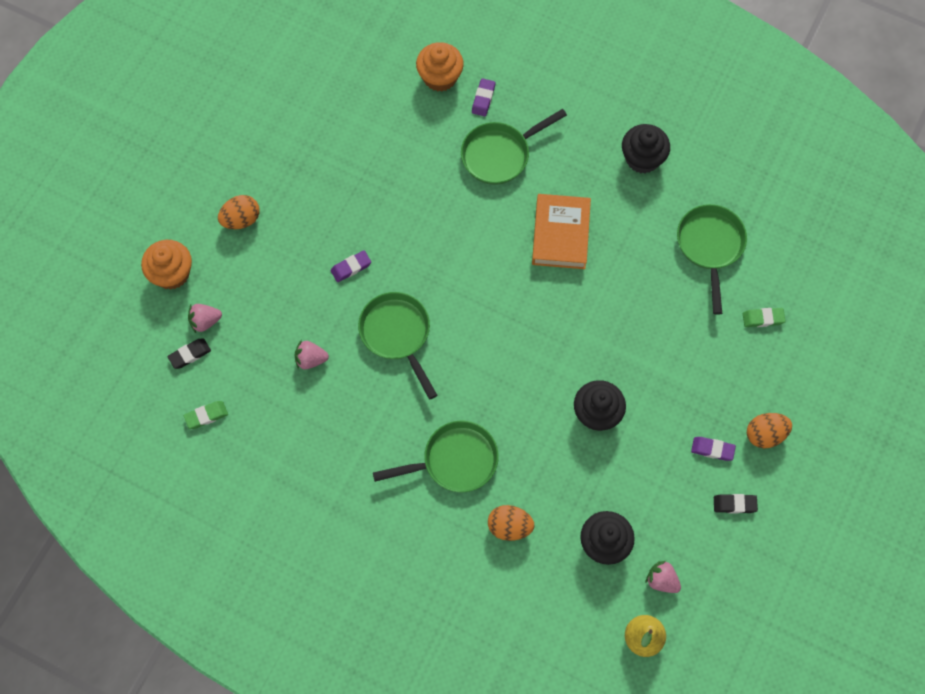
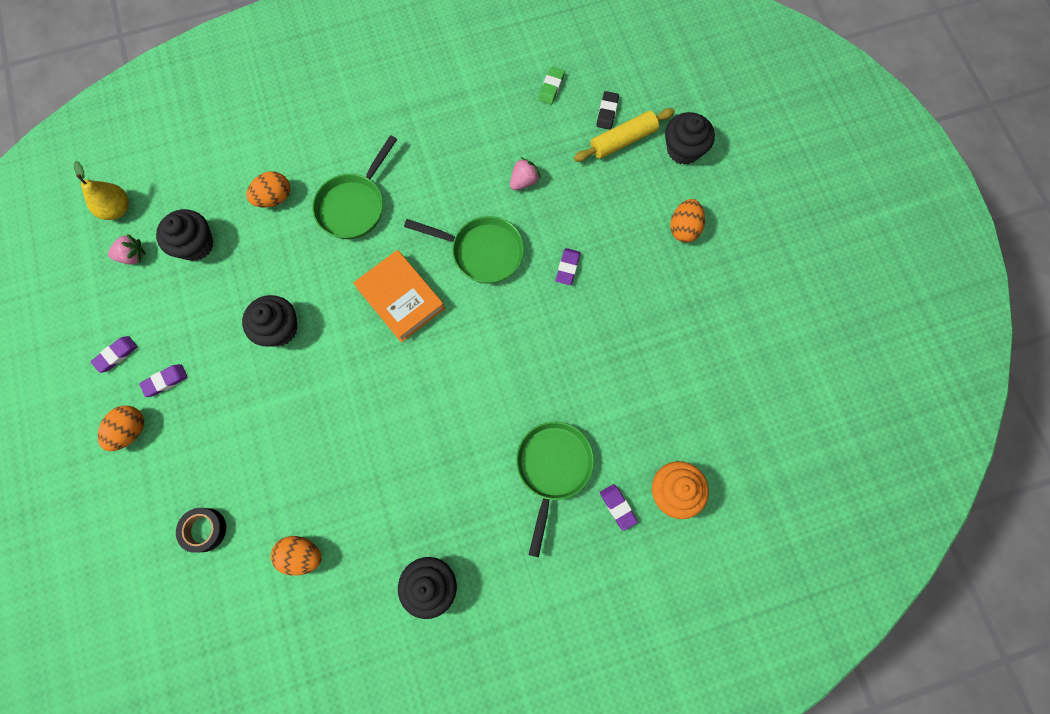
camera: 135 degrees right, 5 degrees up
(172, 273) = (683, 149): orange cupcake -> black cupcake
(205, 321) = (623, 140): pink strawberry -> yellow rolling pin
(560, 234) = (436, 445): orange book -> orange book (401, 298)
(710, 246) = (302, 555): green pan -> orange egg
(734, 504) = (116, 355): black eraser -> purple eraser
(763, 319) = (204, 530): green eraser -> black tape

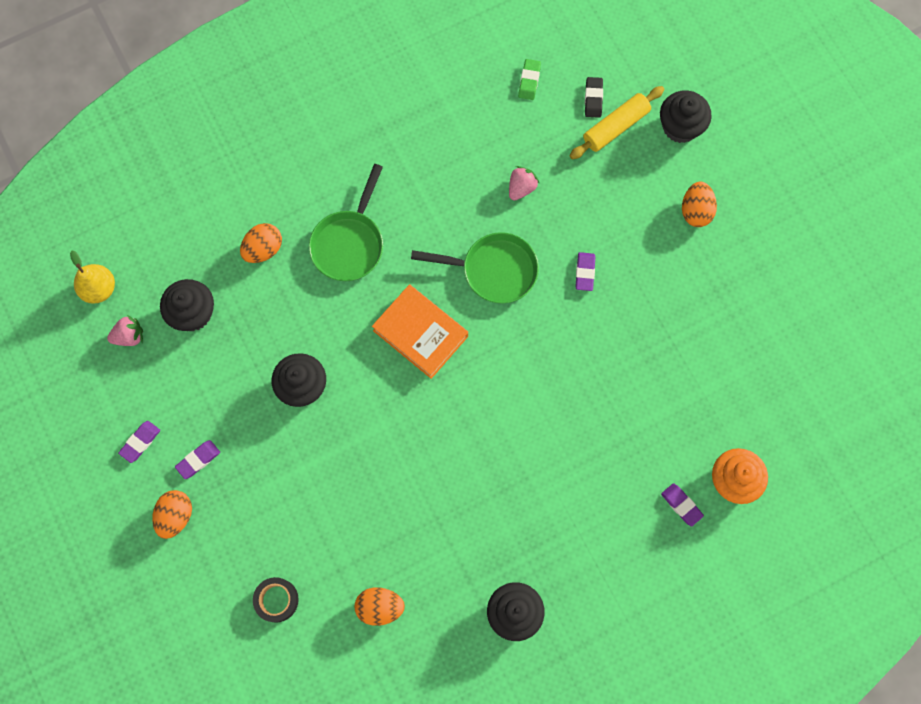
camera: 10 degrees left, 0 degrees up
(553, 468) = (610, 478): green pan -> none

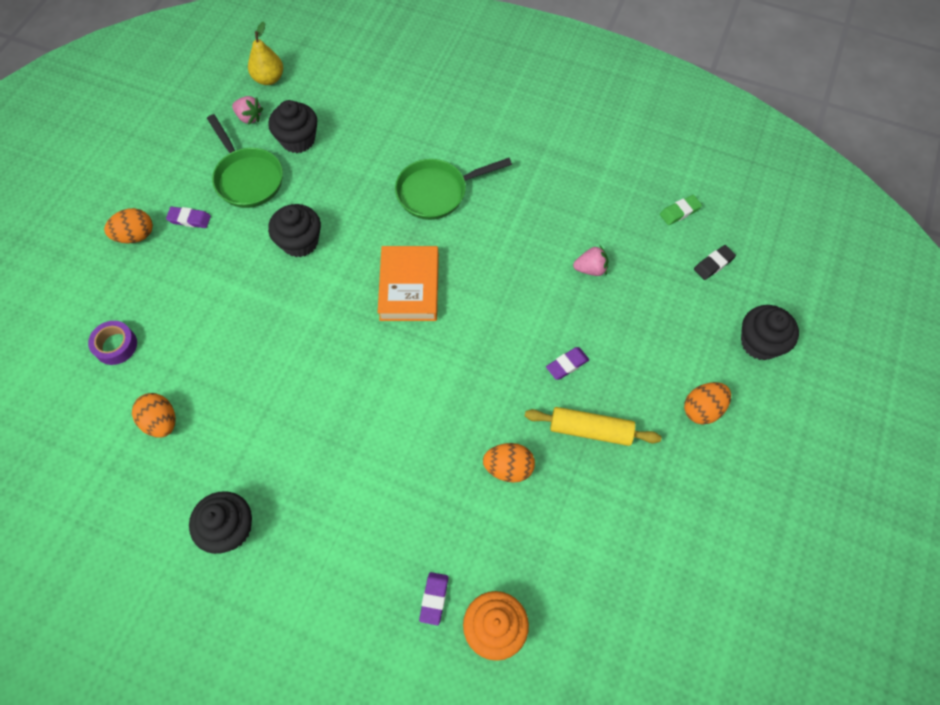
camera: 50 degrees right, 10 degrees down
(140, 442) = (175, 177): purple eraser -> none
(263, 249) = (383, 146): orange egg -> orange egg (508, 468)
(276, 600) = (116, 345): black tape -> purple tape
(494, 270) = (506, 299): green pan -> green pan (247, 178)
(616, 127) = (708, 297): yellow rolling pin -> yellow rolling pin (590, 430)

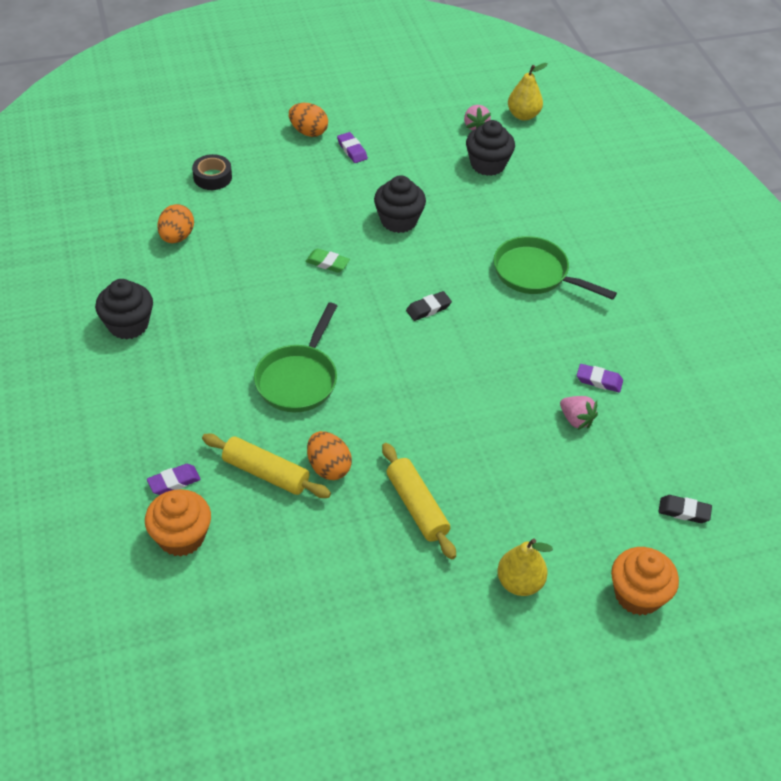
camera: 50 degrees right, 15 degrees down
(116, 345) = (212, 177): purple tape -> black tape
(247, 178) = (421, 158): green pan -> green pan (298, 379)
(409, 287) = (428, 308): orange book -> black eraser
(479, 519) = (266, 473): none -> yellow rolling pin
(567, 364) = (463, 455): purple eraser -> purple eraser (599, 380)
(680, 212) = (711, 454): green eraser -> green eraser (327, 263)
(702, 409) = (519, 583): orange egg -> yellow pear
(760, 343) = (638, 595): black cupcake -> orange cupcake

